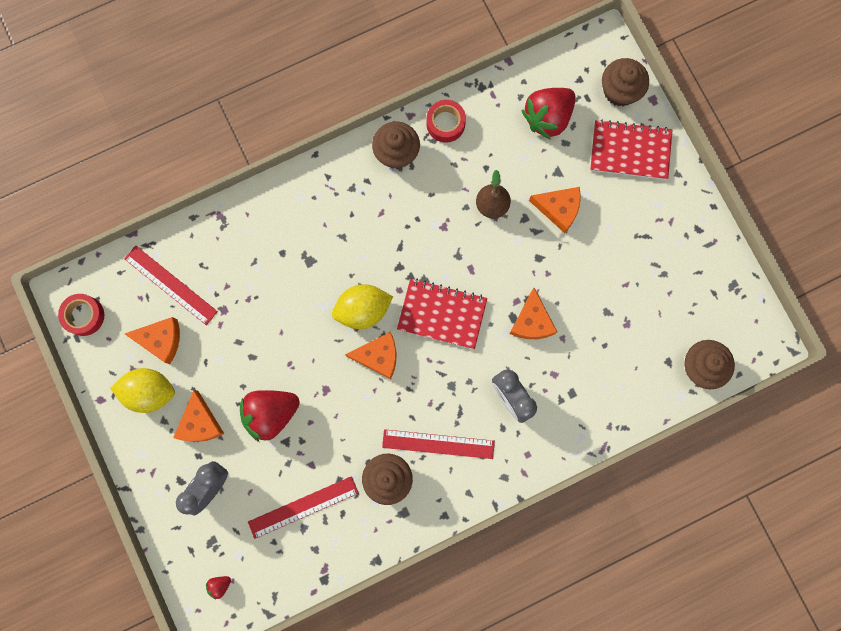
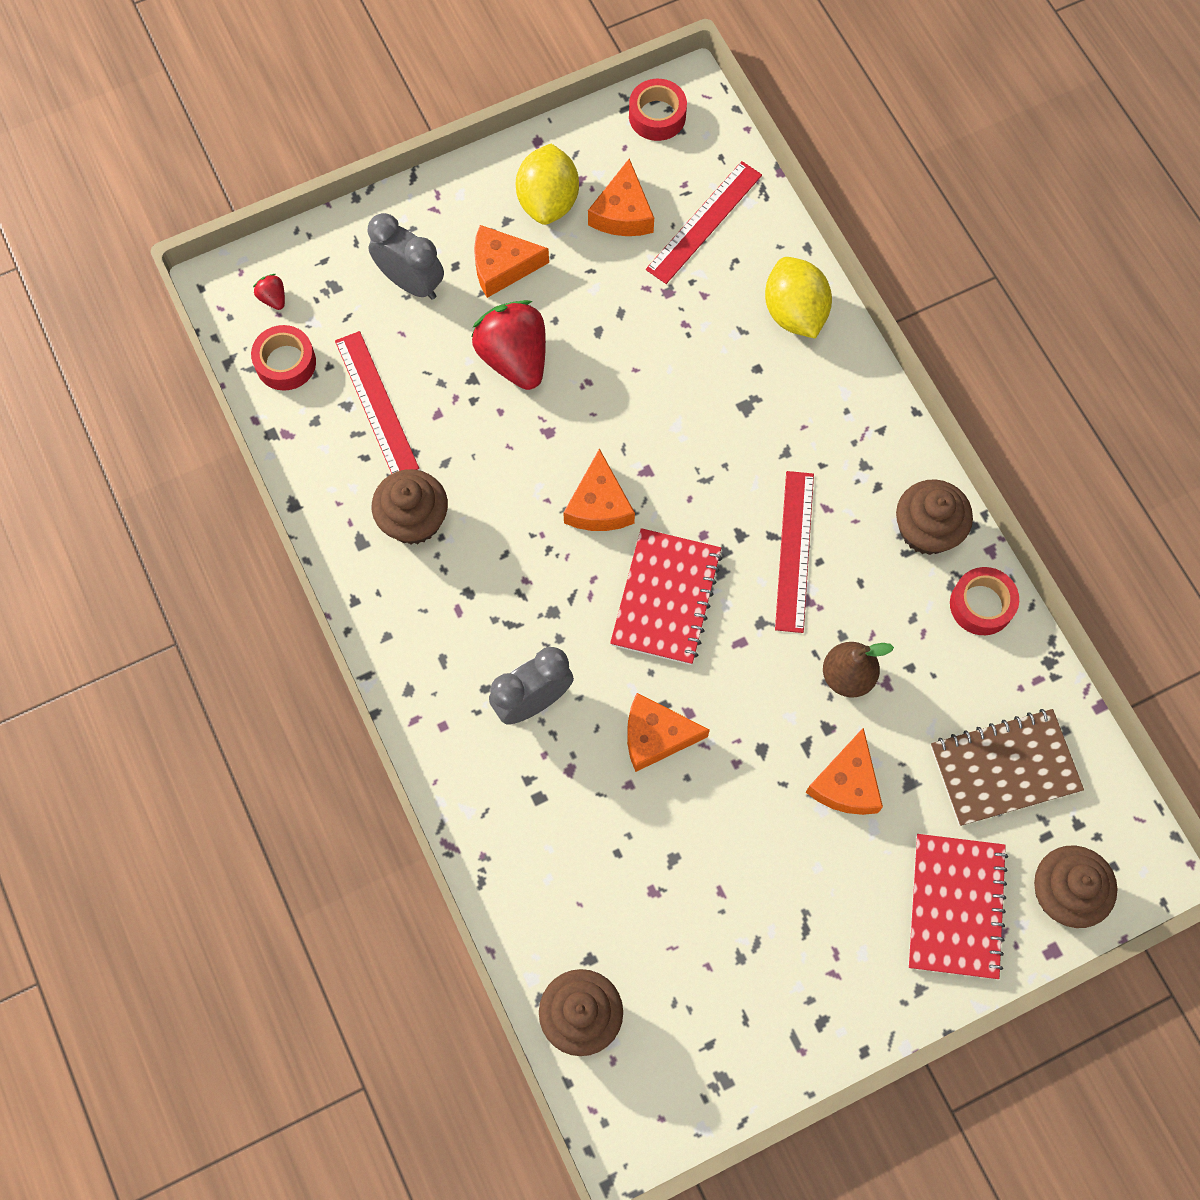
camera: 90 degrees right, 10 degrees down
(270, 573) = (285, 363): none -> red tape
(363, 310) = (671, 482): yellow lemon -> yellow lemon (794, 312)
(438, 444) = (463, 592): red ruler -> red ruler (794, 551)
(547, 118) = (1004, 768): red strawberry -> brown notebook

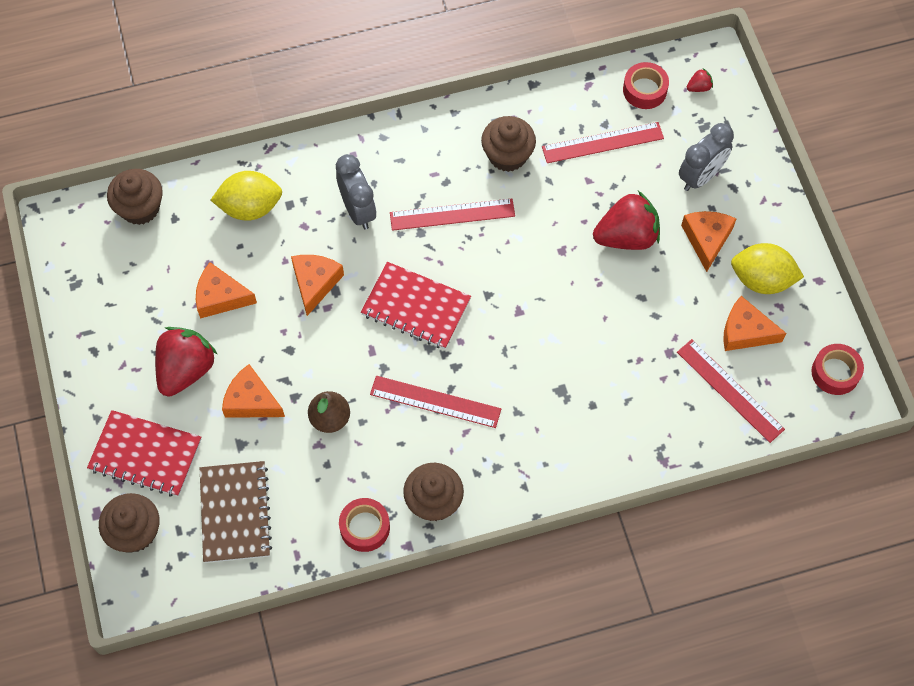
camera: 100 degrees right, 5 degrees down
(518, 576) = (452, 214): none -> red ruler
(599, 505) = (497, 275): orange cheese -> orange cheese (220, 297)
(794, 312) = (638, 442): yellow lemon -> yellow lemon (250, 207)
(821, 883) = (186, 369): none -> red strawberry

